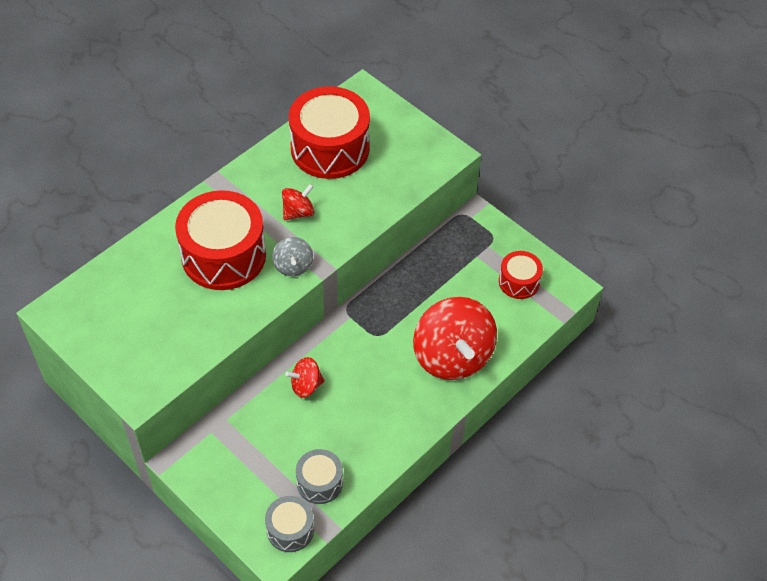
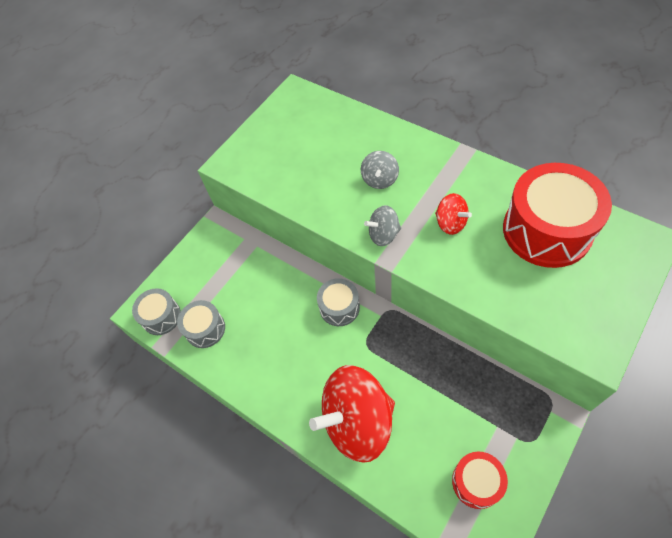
camera: 90 degrees right, 5 degrees up
(223, 255) = (379, 179): red drum -> grey spinning top
(306, 385) = (298, 296): red spinning top -> none
(331, 350) = (339, 307): none -> grey drum

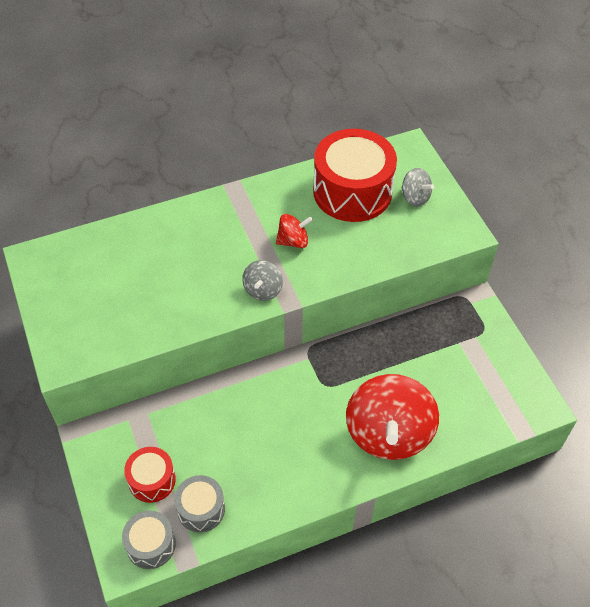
camera: 65 degrees left, 5 degrees down
(339, 307) = (274, 384): grey drum -> none
(379, 179) = (205, 258): grey spinning top -> grey spinning top (415, 197)
(476, 482) = (490, 383): red drum -> red drum (152, 480)

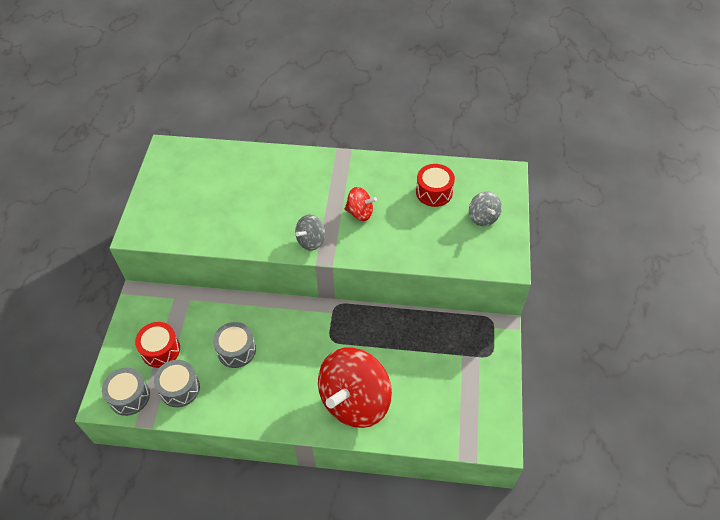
camera: 30 degrees right, 0 degrees up
(235, 441) = (236, 350): none -> grey drum
(352, 191) = (434, 192): red drum -> red drum, size x0.52

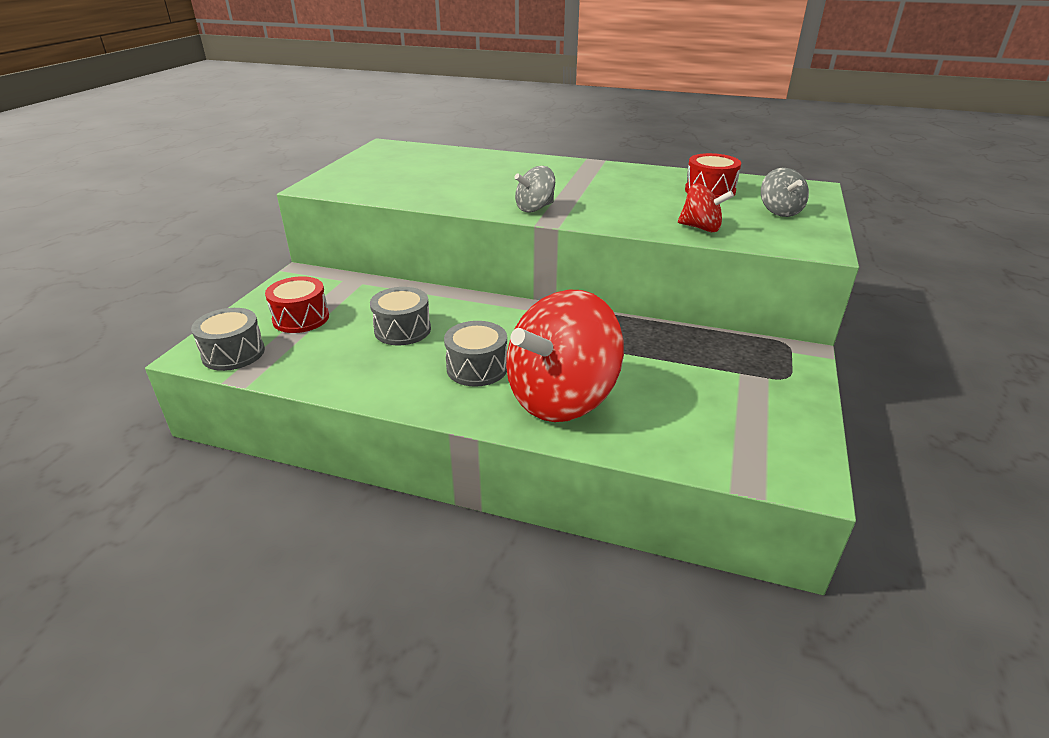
camera: 10 degrees right, 20 degrees down
(179, 388) = (306, 354): grey drum -> grey drum (477, 368)
(360, 213) = (606, 196): red spinning top -> red spinning top (701, 228)

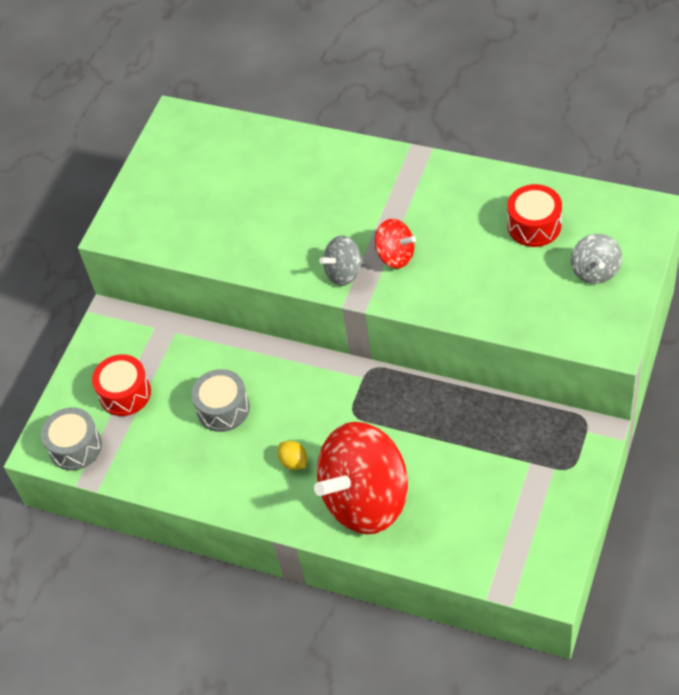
camera: 10 degrees right, 20 degrees up
(477, 368) = (294, 462): grey drum -> yellow lemon
(701, 228) = (505, 309): red spinning top -> red spinning top (395, 256)

